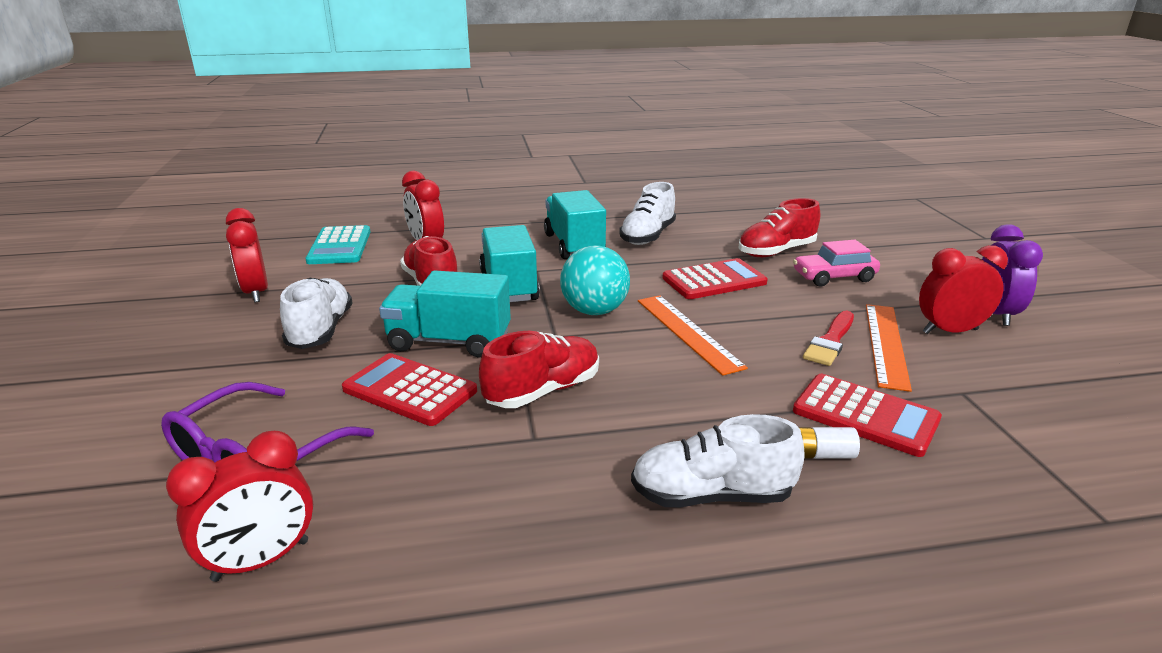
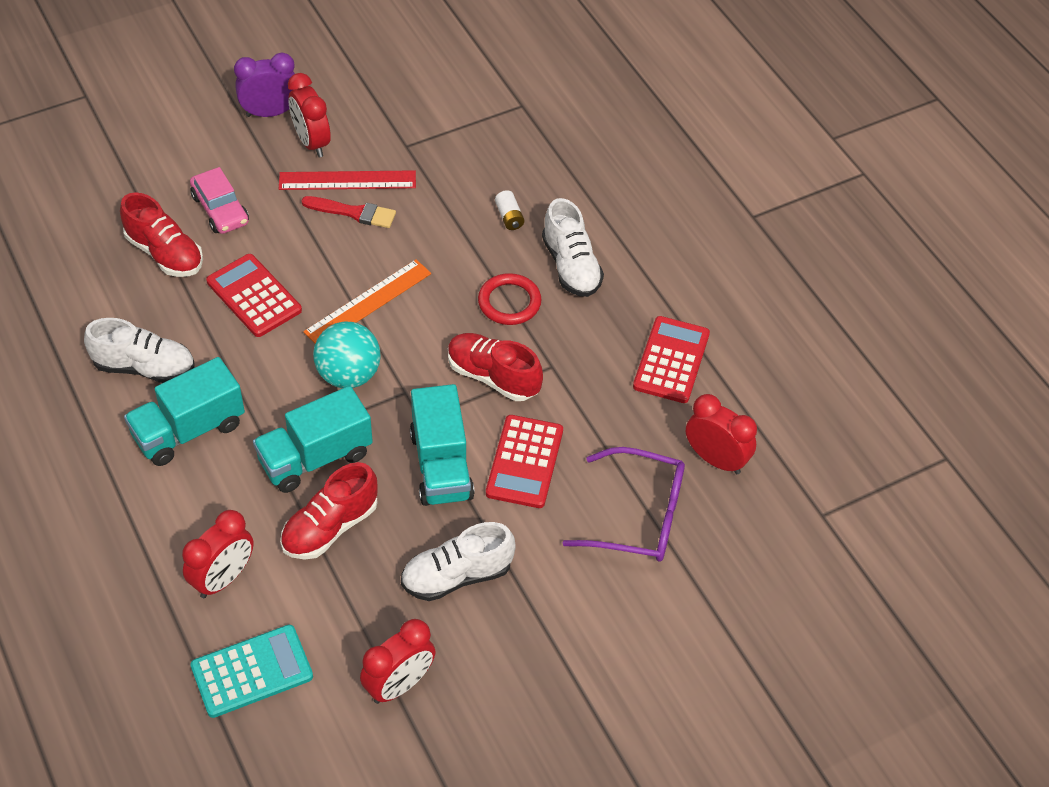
camera: 110 degrees left, 25 degrees up
(657, 424) = (509, 302): none -> red ring
(865, 415) = (455, 196): red calculator -> red calculator (671, 360)
(886, 344) = (347, 180): orange ruler -> red ruler

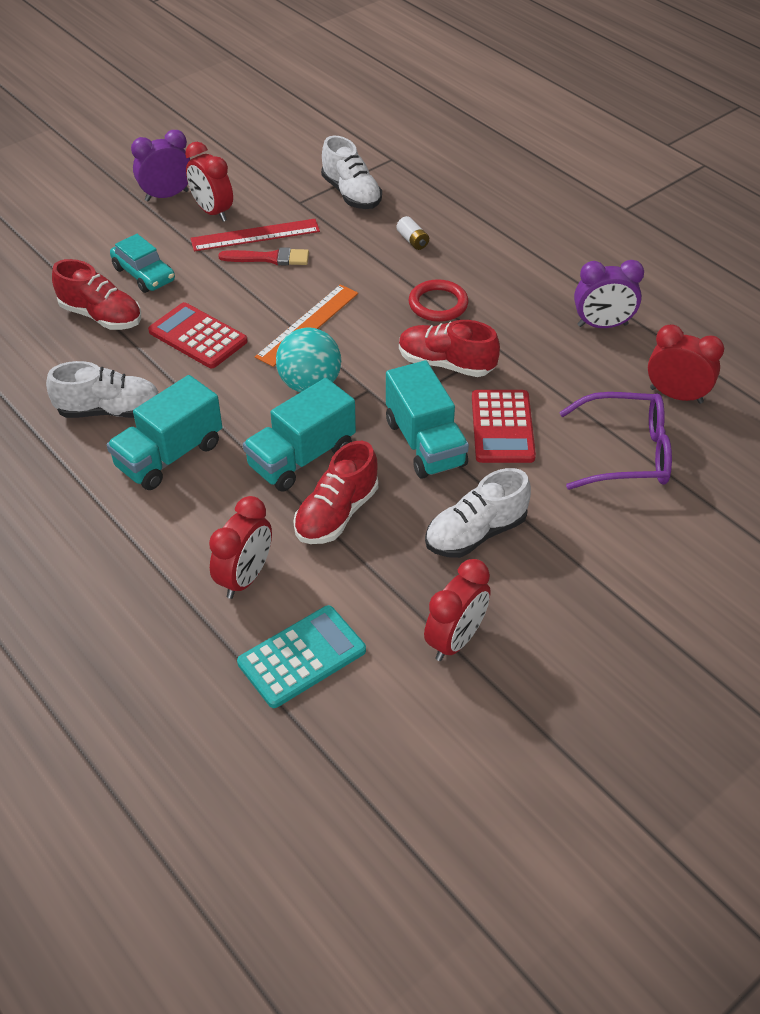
camera: 10 degrees left, 5 degrees down
(220, 209) = (144, 274): pink car -> turquoise car
(571, 266) = (482, 268): white shoe -> white shoe (351, 194)
(671, 360) = (602, 325): red calculator -> purple clock

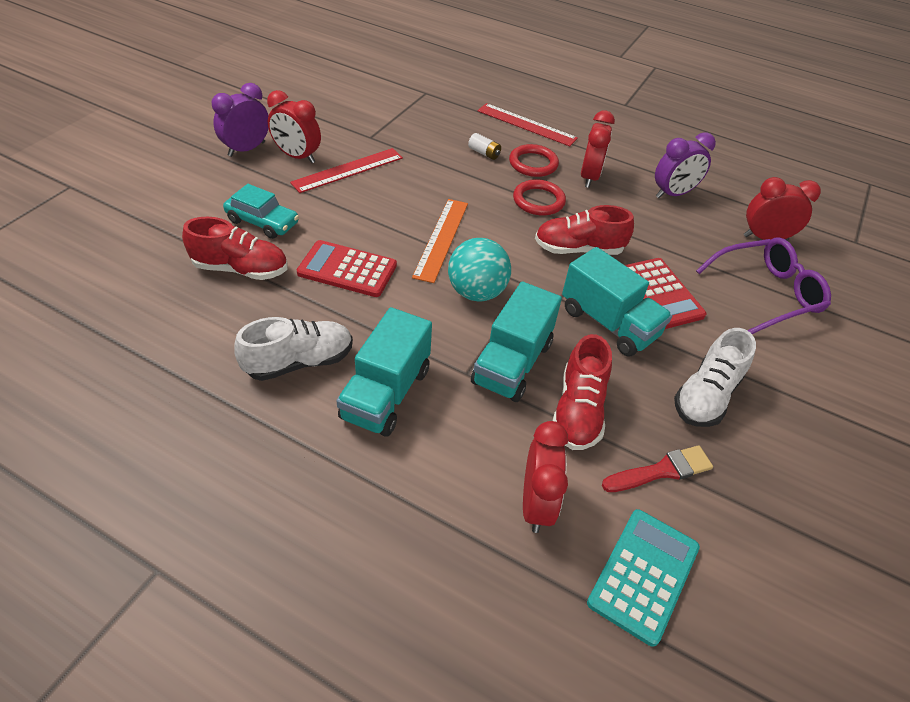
camera: 25 degrees left, 0 degrees up
(269, 258) = (372, 187): red brush -> red brush (661, 470)
(351, 194) = (410, 124): white shoe -> none
(455, 640) = (763, 508): red clock -> red clock (589, 177)
(460, 262) = (533, 164): none -> red ring
(484, 215) = (526, 124): none -> red ruler

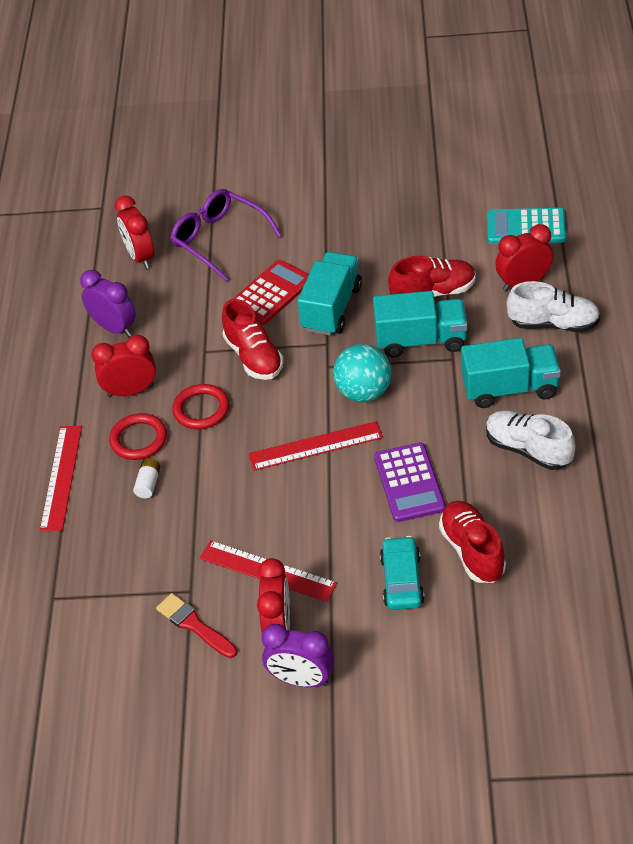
camera: 110 degrees left, 0 degrees up
(347, 269) = (409, 483): red calculator -> purple calculator
(441, 239) = (315, 446): orange ruler -> red ruler
(661, 470) = (447, 242): red brush -> red brush (194, 625)
(706, 396) = (363, 241): white shoe -> white shoe (553, 324)

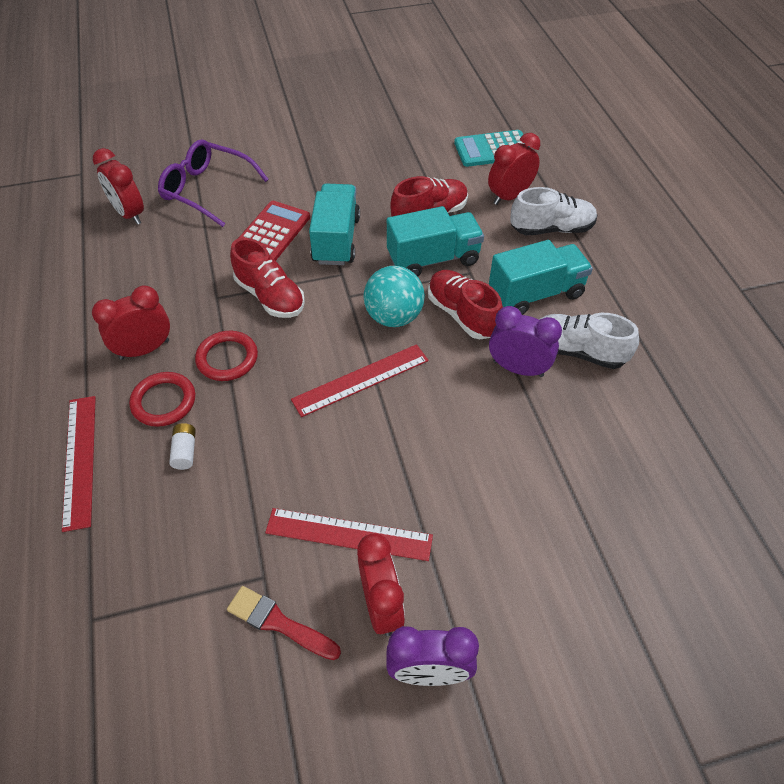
camera: 20 degrees left, 5 degrees up
(114, 328) = (114, 286): purple clock -> purple clock (518, 368)
(402, 580) = (503, 518): turquoise car -> none
(409, 483) = (472, 405): purple calculator -> none
(472, 551) = (565, 470): red shoe -> red shoe (462, 314)

